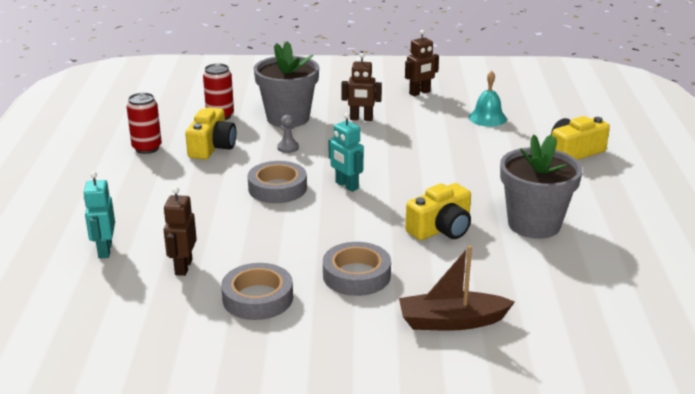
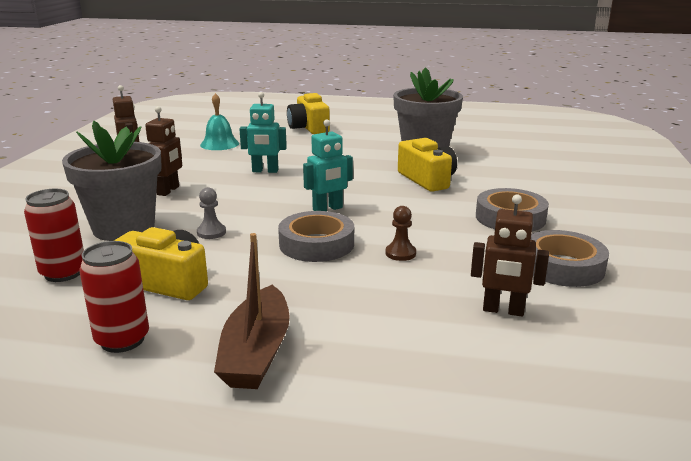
camera: 80 degrees left, 5 degrees down
(104, 250) = (460, 377): turquoise robot -> turquoise robot (265, 171)
(268, 223) = (400, 253): none -> brown pawn
(451, 321) = (576, 190): brown boat -> brown boat (256, 352)

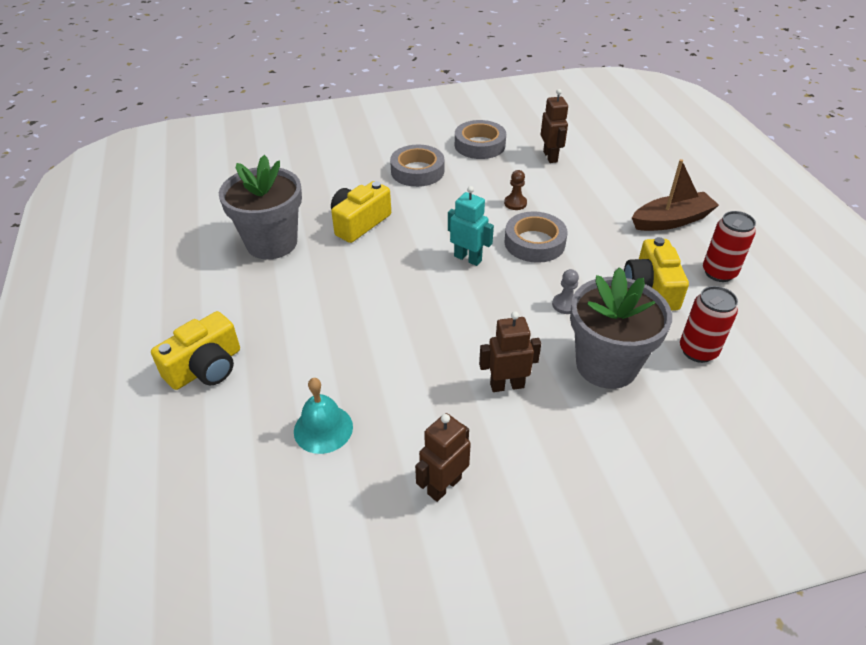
camera: 115 degrees left, 20 degrees up
(265, 171) = (400, 336): turquoise robot -> none

